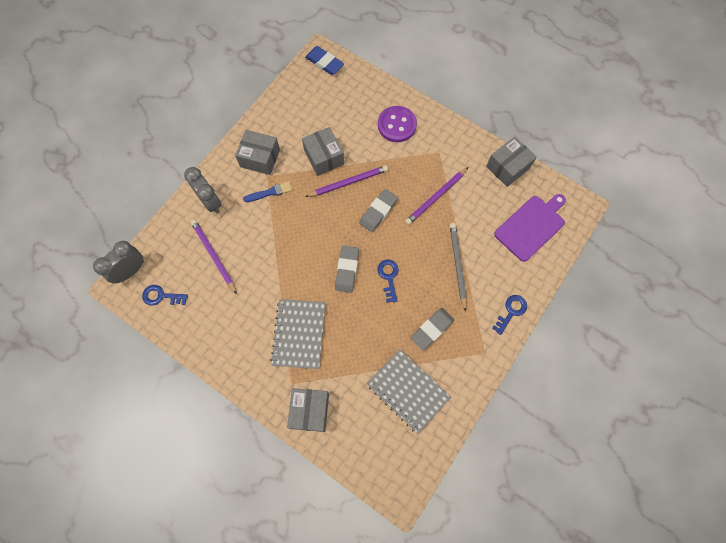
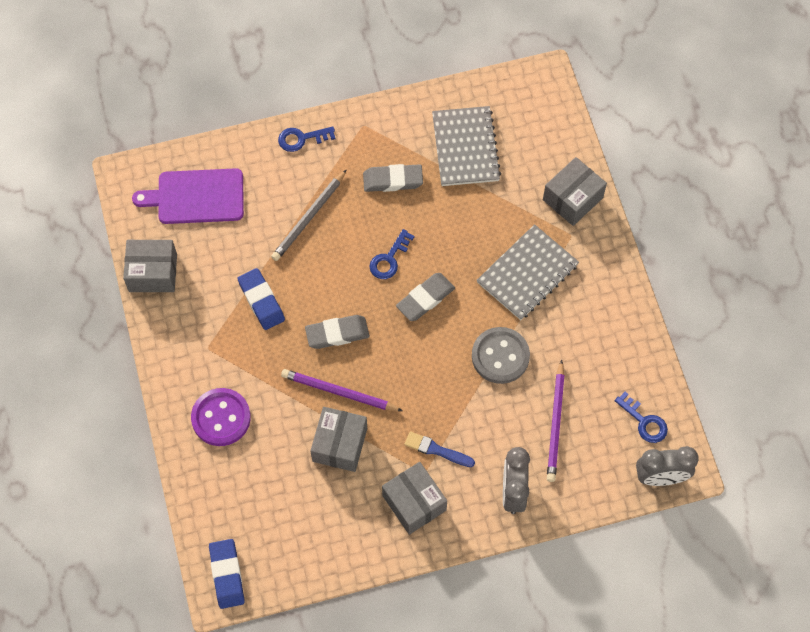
camera: 140 degrees left, 5 degrees down
(275, 270) = (500, 356): none -> grey button
(436, 197) = (261, 301): purple pencil -> blue eraser

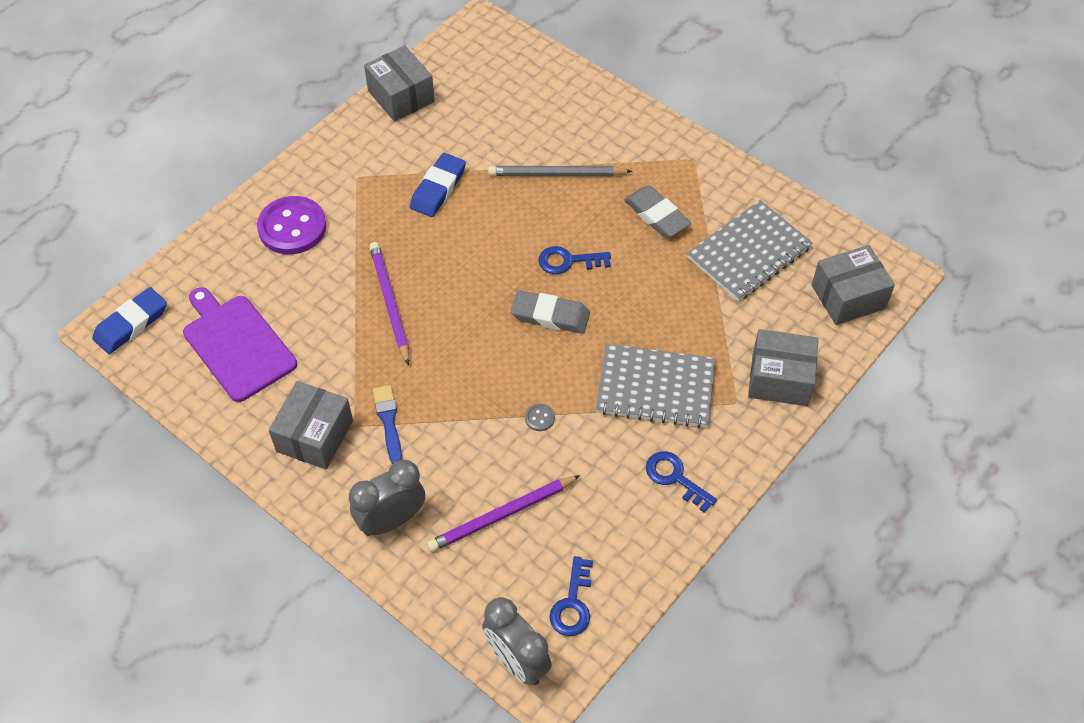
camera: 55 degrees right, 10 degrees down
(196, 197) = (504, 83): purple cutting board -> purple cutting board (237, 345)
(301, 138) = (634, 122): blue key -> blue key (675, 478)
(337, 334) = (452, 266): grey eraser -> none
(340, 444) = (333, 336): grey box -> grey box (848, 297)
(500, 356) = (539, 418): grey button -> grey button, size x0.40

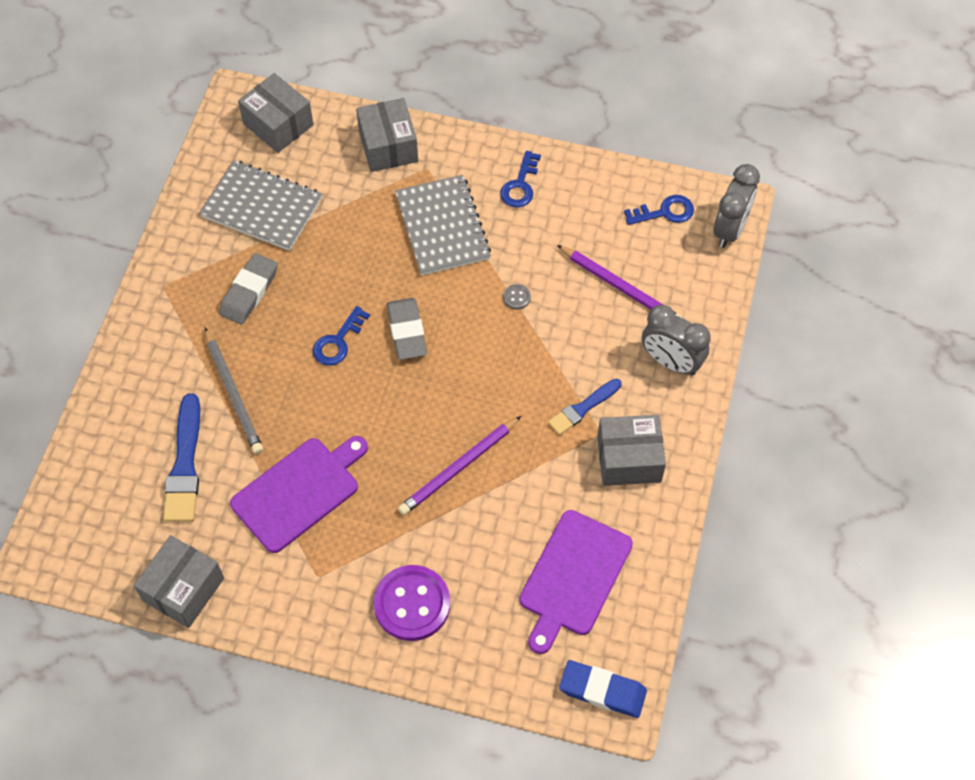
camera: 115 degrees left, 5 degrees up
(438, 188) = (299, 491): blue eraser -> purple cutting board
(508, 126) = (185, 465): none -> blue brush
(568, 261) = (338, 342): blue key -> blue key turned 60 degrees clockwise

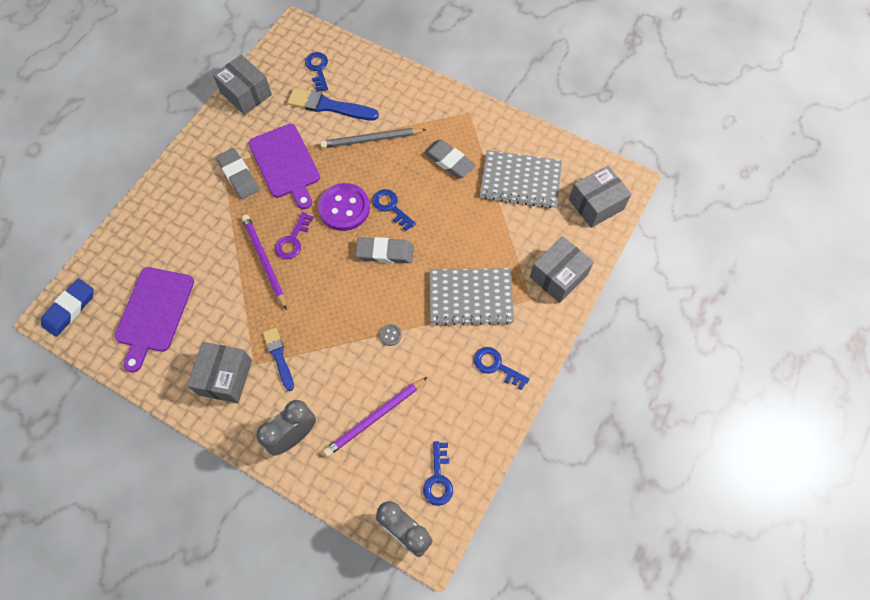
camera: 105 degrees right, 5 degrees up
(116, 501) = (318, 69): none -> blue key
(262, 207) = (520, 181): grey notebook -> grey notebook turned 60 degrees clockwise
(334, 547) = (238, 176): none -> grey eraser
(388, 146) = (558, 276): grey box -> grey box turned 45 degrees counterclockwise
(412, 604) = (181, 211): purple button -> purple button (344, 208)
(418, 443) = (292, 240): none -> purple key
(573, 577) = (154, 313): purple cutting board -> purple cutting board turned 120 degrees counterclockwise

